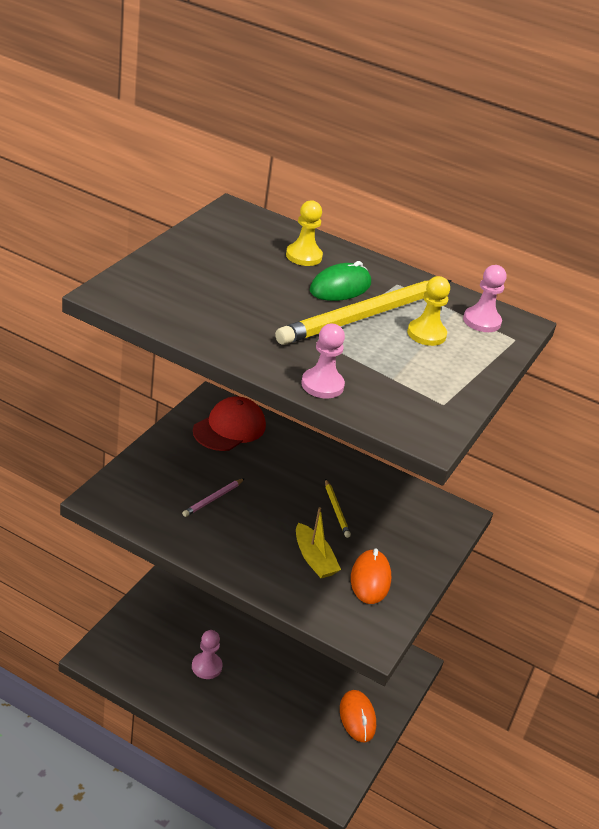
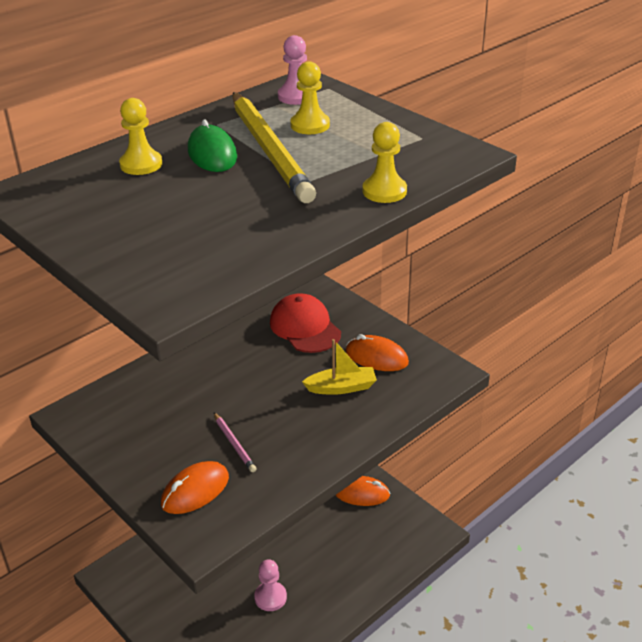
camera: 65 degrees left, 0 degrees up
(152, 486) = (195, 491): none -> orange mouse
(229, 428) = (124, 410): red cap -> red cap (305, 327)
(322, 385) = (384, 191): pink pawn -> yellow pawn
(336, 510) = (279, 358): yellow pencil -> none

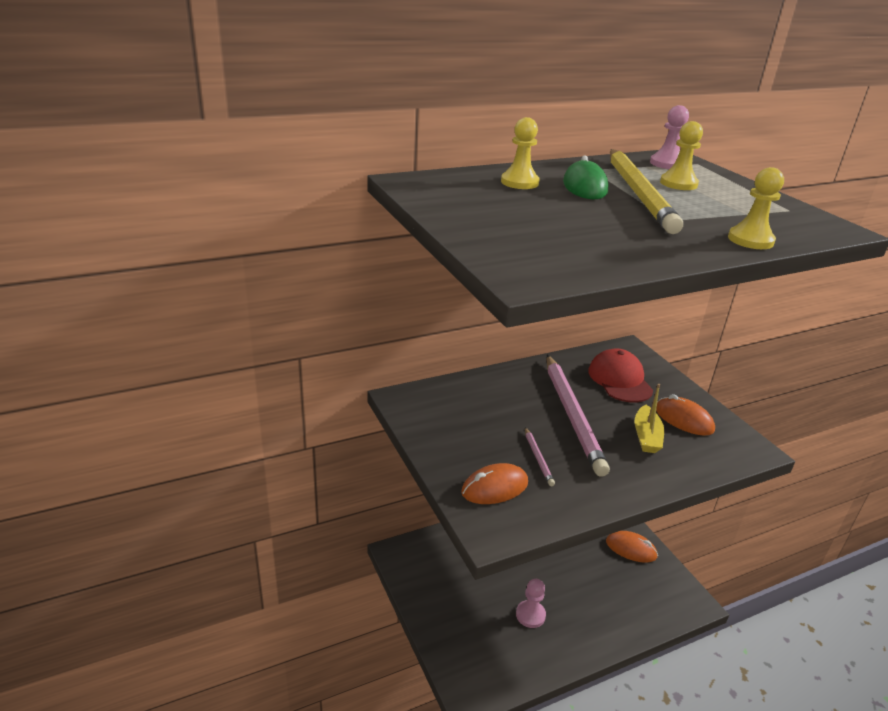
camera: 15 degrees right, 5 degrees down
(261, 384) = (572, 415): none -> pink pencil
(341, 387) = (646, 436): yellow boat -> yellow boat turned 90 degrees clockwise

